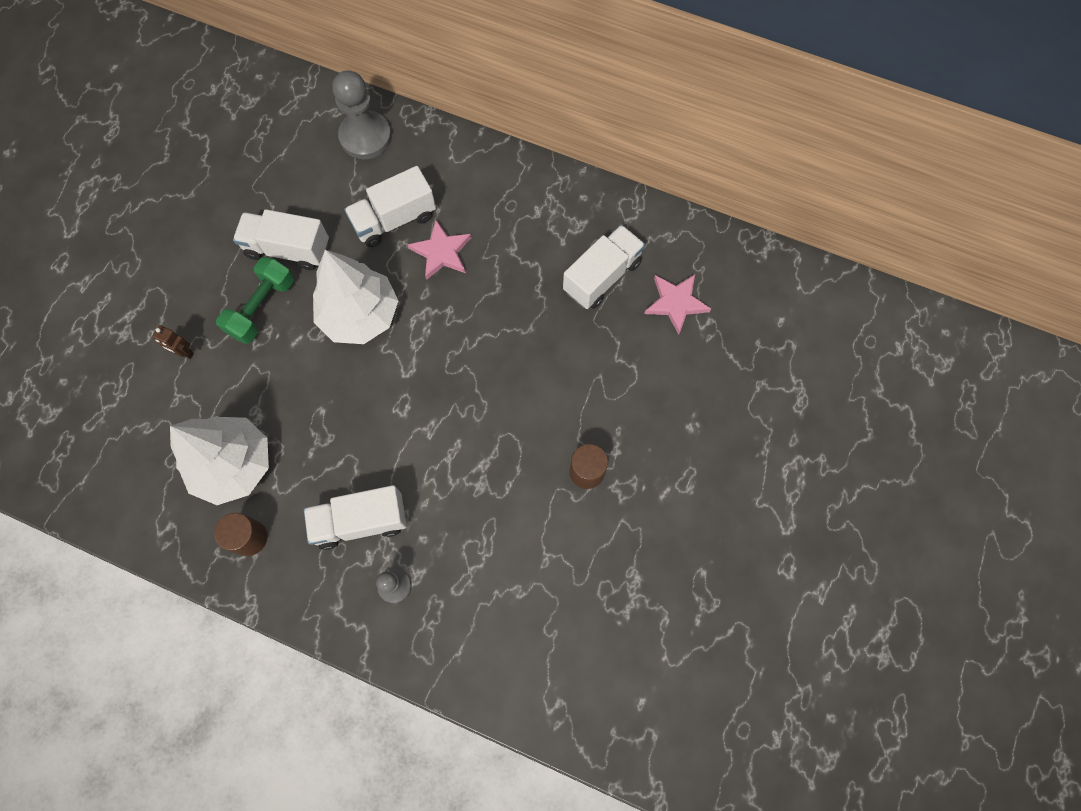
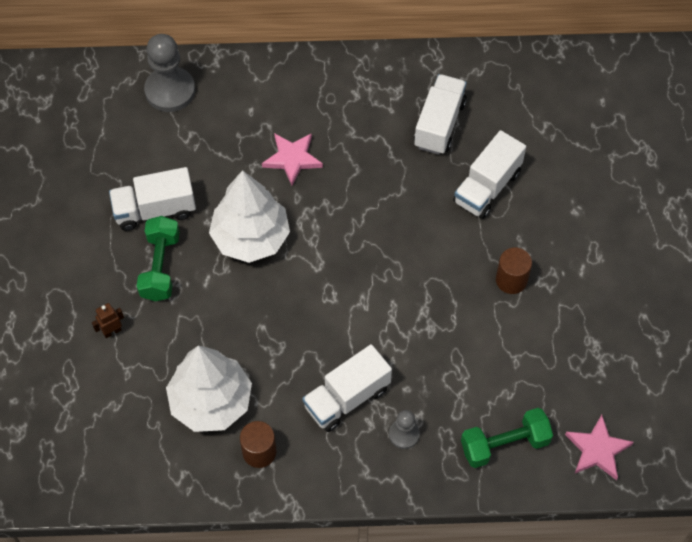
camera: 25 degrees left, 10 degrees down
(184, 353) = (112, 331): brown robot -> brown robot turned 150 degrees clockwise
(394, 219) = (236, 149): white truck -> white truck (487, 187)
(487, 644) = (504, 444): none -> green dumbbell
(676, 303) = (511, 121): pink star -> pink star (597, 450)

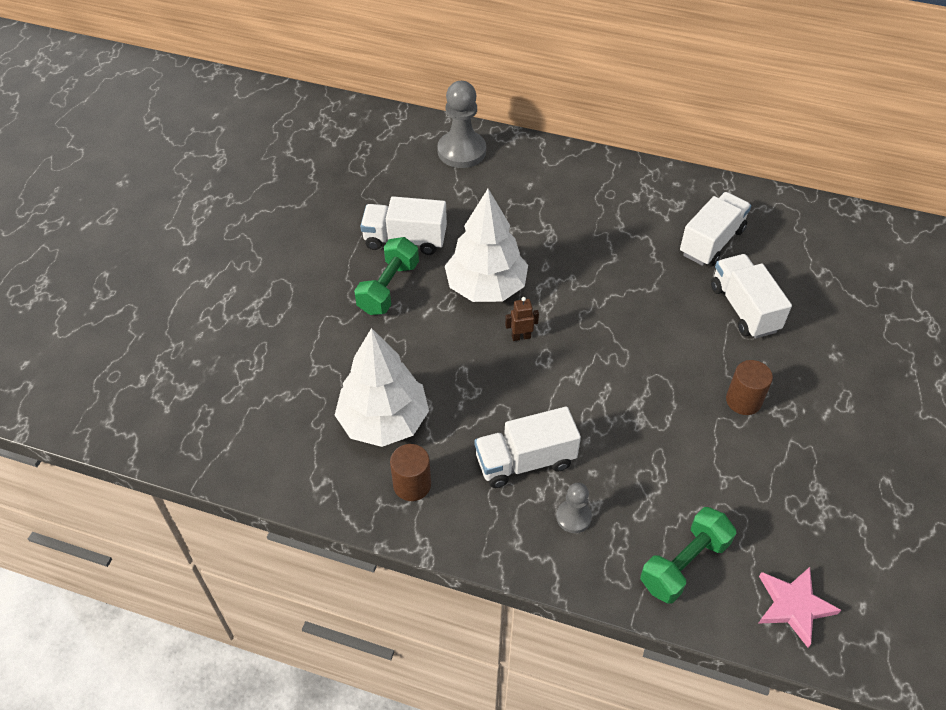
camera: 20 degrees right, 10 degrees down
(112, 331) = (317, 329): brown robot -> brown robot (521, 337)
(292, 159) = (554, 233): pink star -> none
(487, 187) = (744, 308): white truck -> white truck turned 105 degrees clockwise
(504, 444) = (684, 564): green dumbbell -> green dumbbell turned 45 degrees counterclockwise

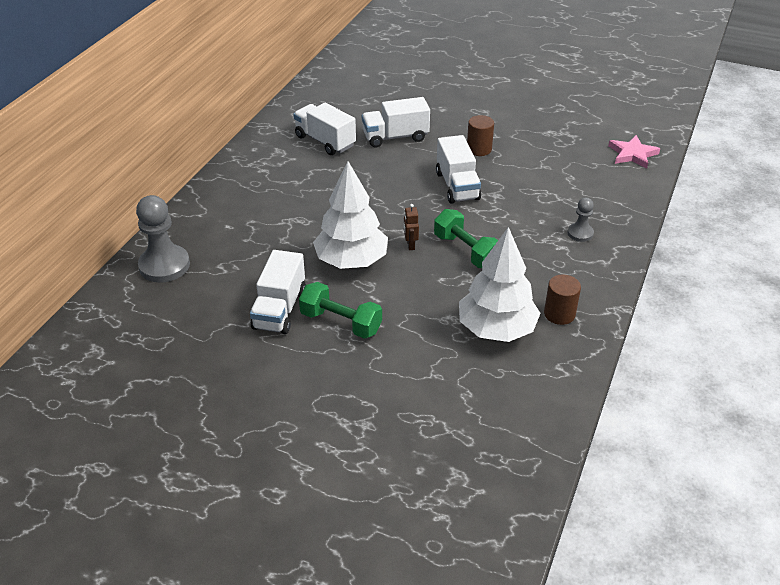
camera: 85 degrees left, 10 degrees down
(525, 461) = (533, 252): white truck -> white truck (457, 186)
(684, 564) = (610, 190): green dumbbell -> green dumbbell (466, 251)

